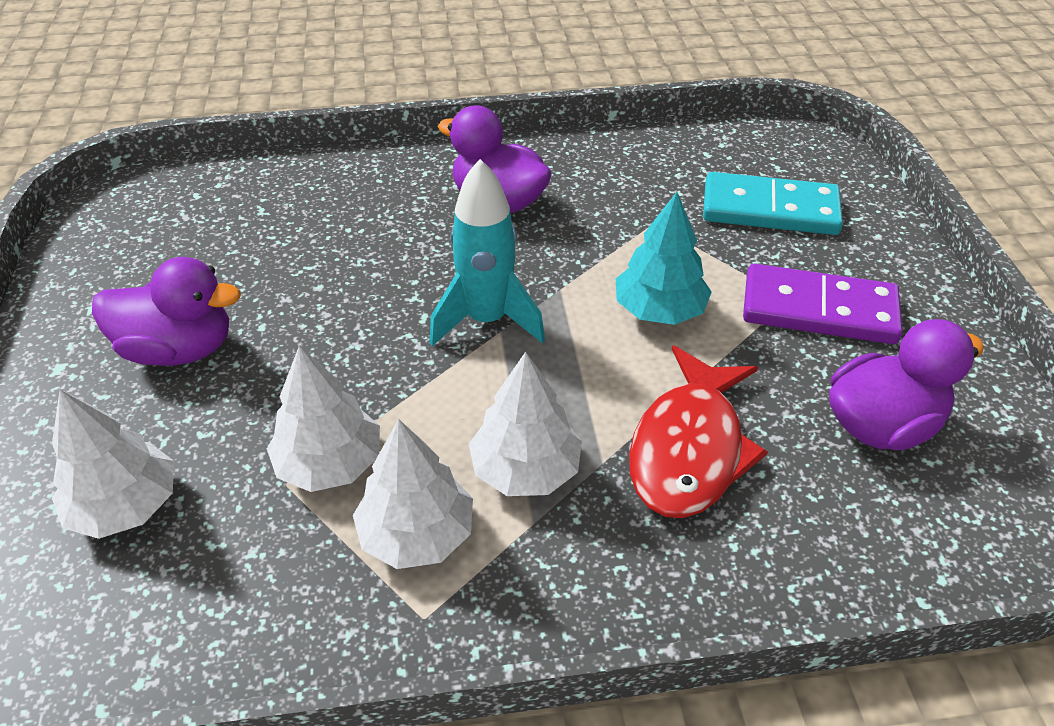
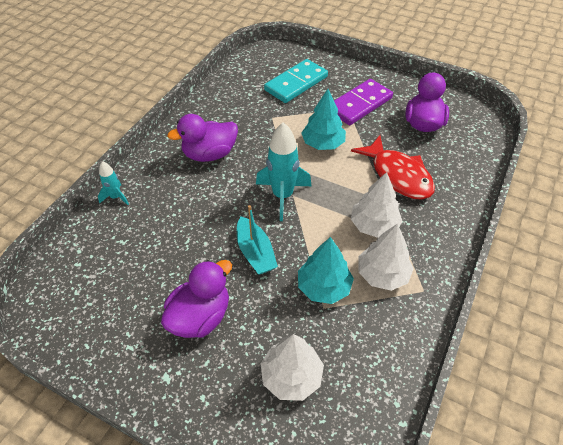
camera: 55 degrees left, 5 degrees up
(330, 463) = (324, 287): white tree -> turquoise tree
(334, 164) = (116, 197): none -> turquoise rocket
(341, 347) = (255, 252): none -> turquoise boat

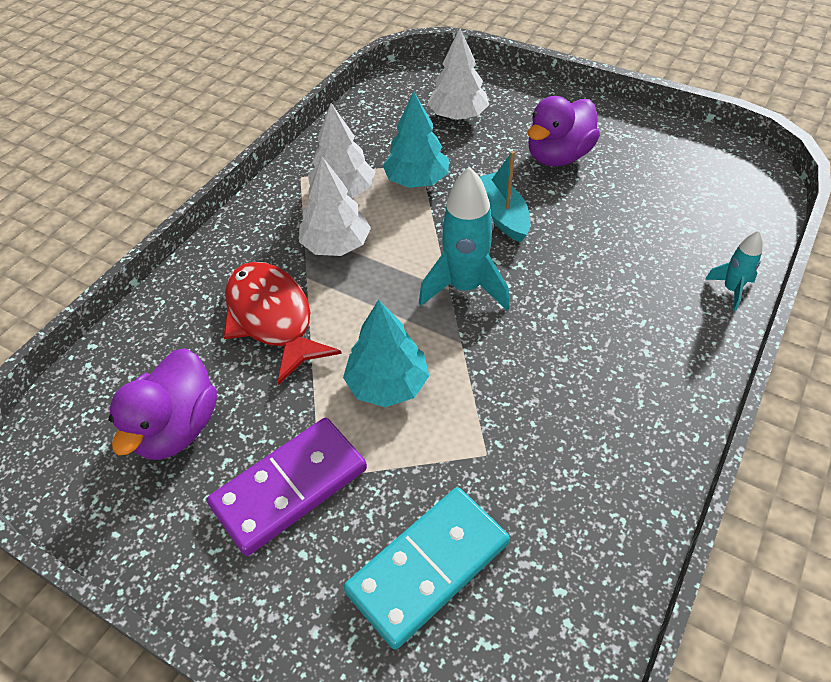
camera: 175 degrees left, 0 degrees up
(209, 154) = (599, 365): purple duck -> none

